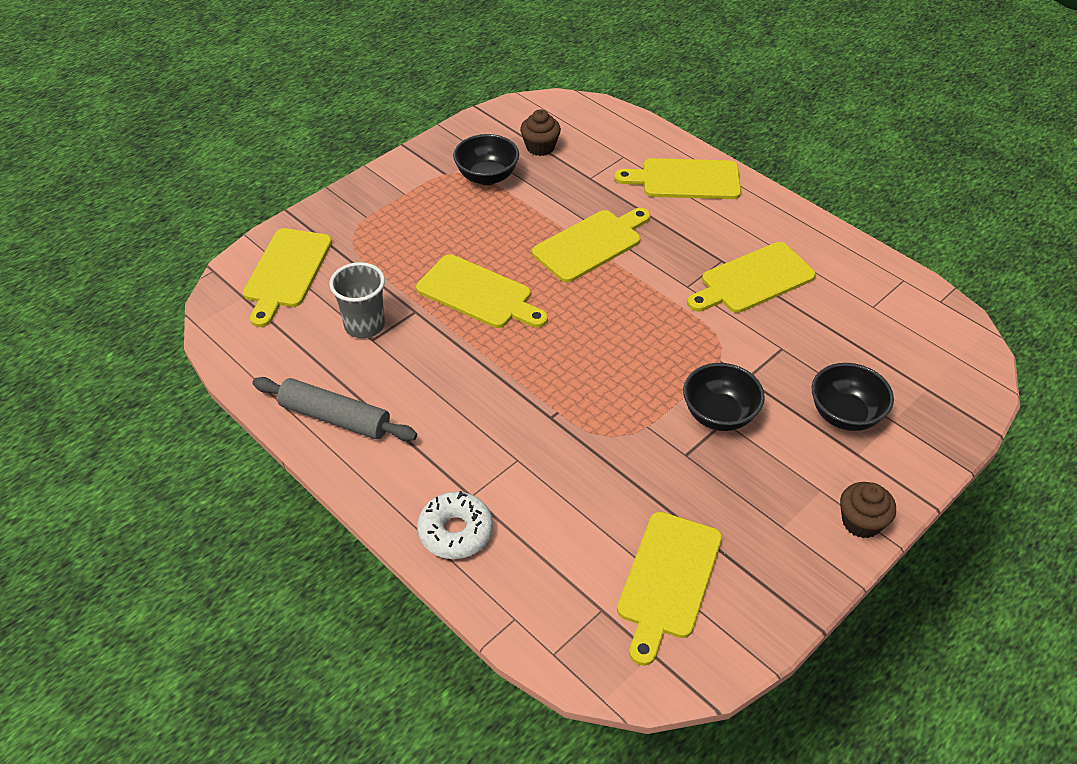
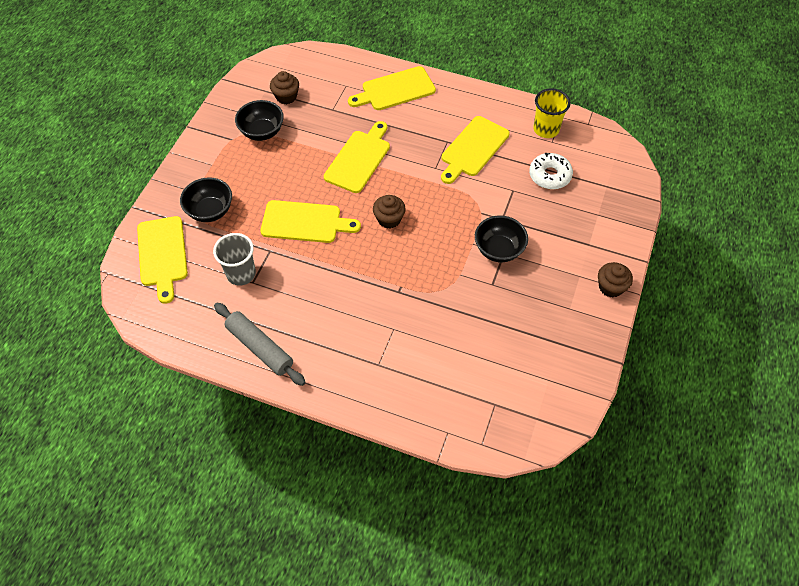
camera: 25 degrees left, 10 degrees up
(335, 417) = (260, 347): grey rolling pin -> grey rolling pin turned 45 degrees clockwise
(455, 532) = (381, 392): white donut -> white donut (549, 175)
(589, 326) = (389, 219): none -> brown cupcake
(668, 580) = (522, 369): yellow cutting board -> none
(845, 415) = (570, 221): black bowl -> black bowl (210, 211)
(872, 289) = (546, 129): none -> yellow cup

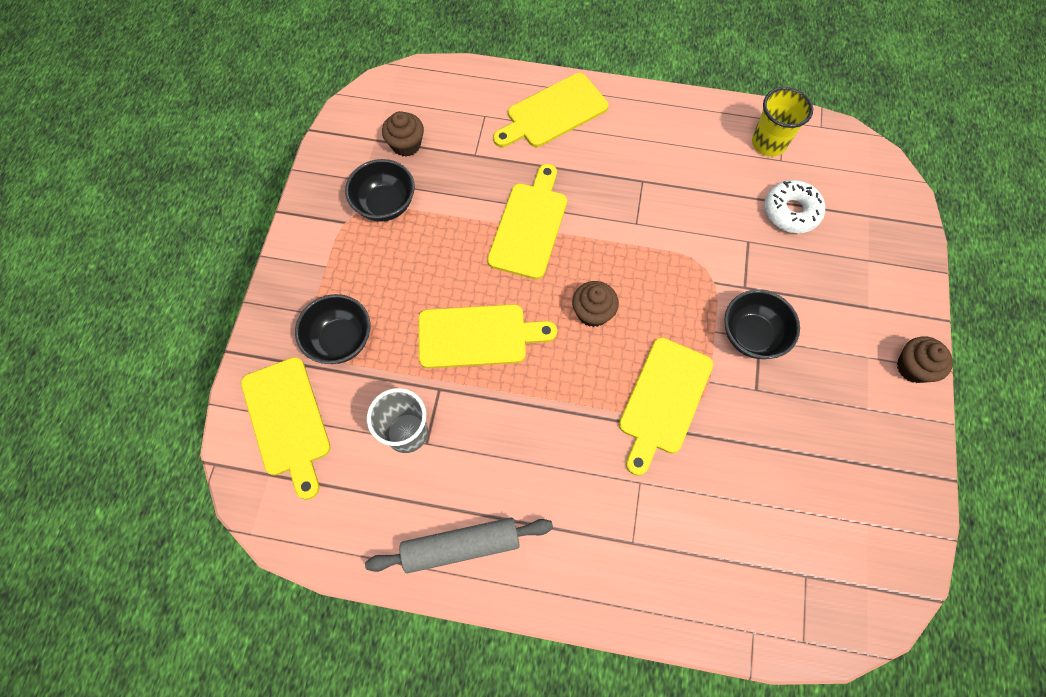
camera: 10 degrees left, 10 degrees up
(260, 347) = (461, 546): grey rolling pin -> grey rolling pin turned 45 degrees counterclockwise
(473, 148) = (679, 186): yellow cutting board -> yellow cutting board (663, 400)

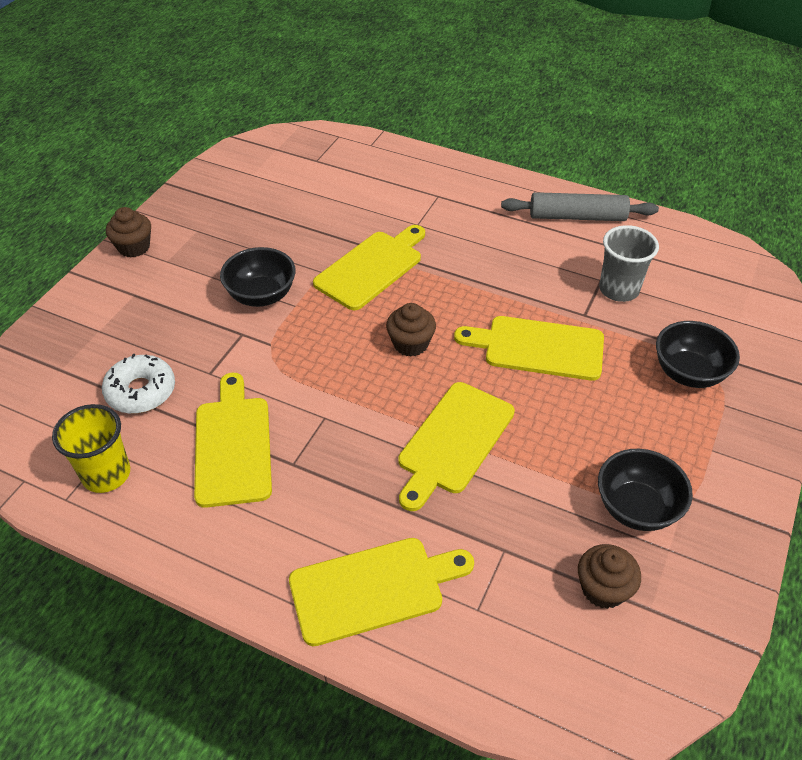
camera: 165 degrees left, 20 degrees down
(287, 421) = (738, 319): yellow cutting board -> yellow cutting board (233, 445)

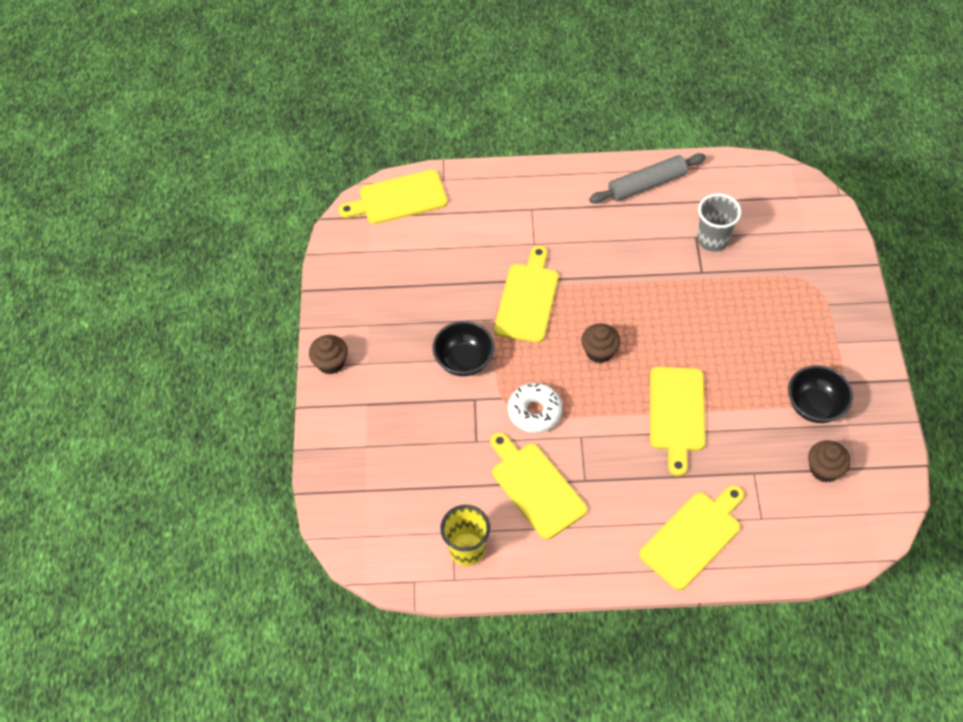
camera: 25 degrees left, 10 degrees up
(141, 391) = (439, 478): white donut -> white donut (534, 412)
(538, 347) = (687, 314): yellow cutting board -> yellow cutting board (398, 198)
(688, 373) = (794, 289): black bowl -> none

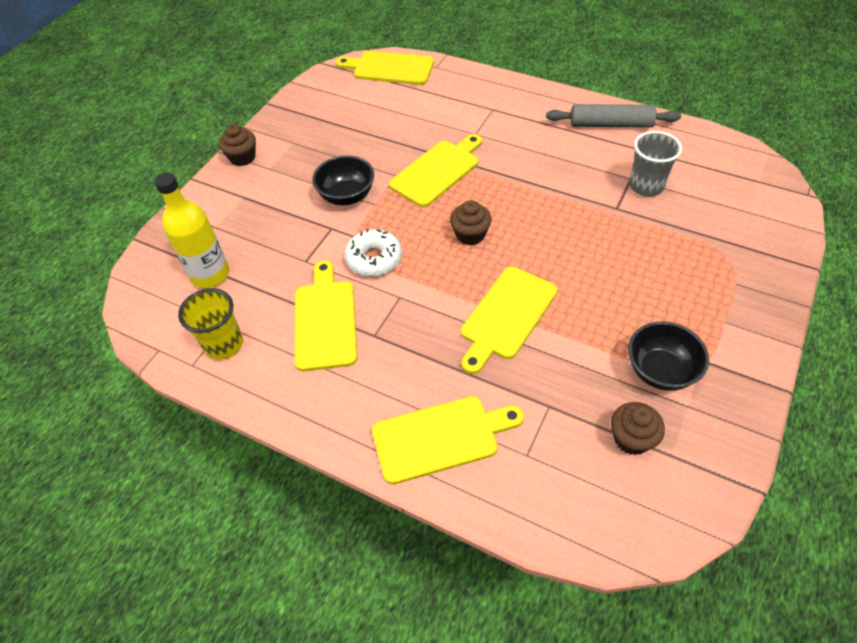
camera: 30 degrees right, 5 degrees down
(401, 494) = (210, 275): none -> yellow bottle

